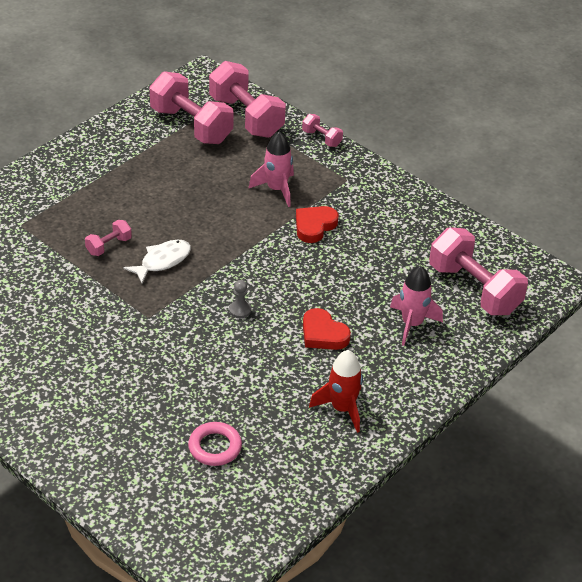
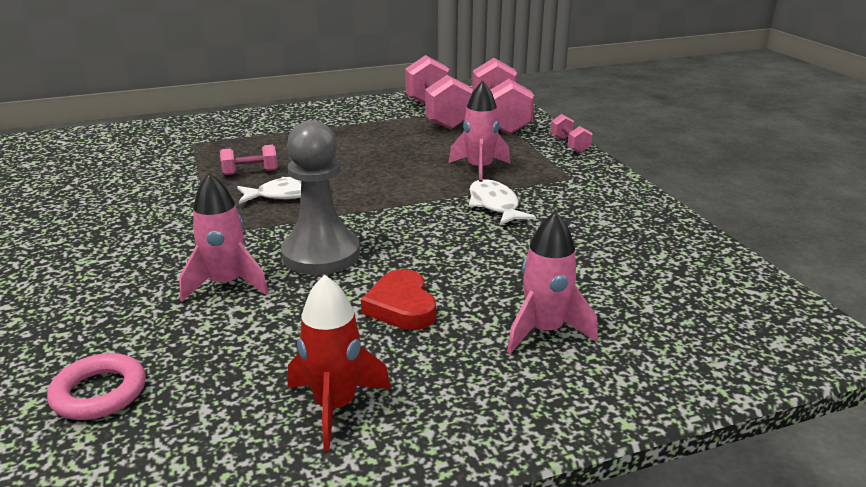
camera: 30 degrees right, 15 degrees down
(205, 354) = (226, 284): none -> pink rocket
(240, 310) = (321, 254): grey pawn -> grey pawn, size x2.47
(314, 226) = (494, 205): red heart -> white fish
(474, 289) = (678, 317): pink dumbbell -> none

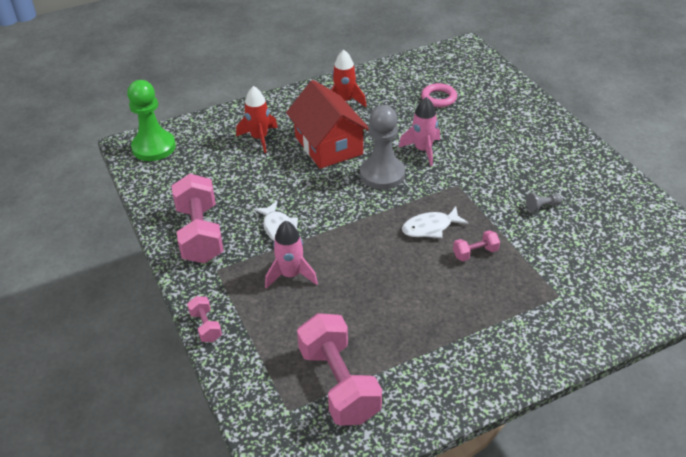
camera: 175 degrees right, 15 degrees up
(117, 204) = (542, 206): none -> grey pawn
(401, 306) = (328, 145): red heart -> red house
(500, 119) = (269, 380): pink dumbbell -> pink dumbbell (200, 234)
(544, 331) = (259, 138): pink rocket -> red rocket
(769, 331) = (154, 147): none -> green pawn

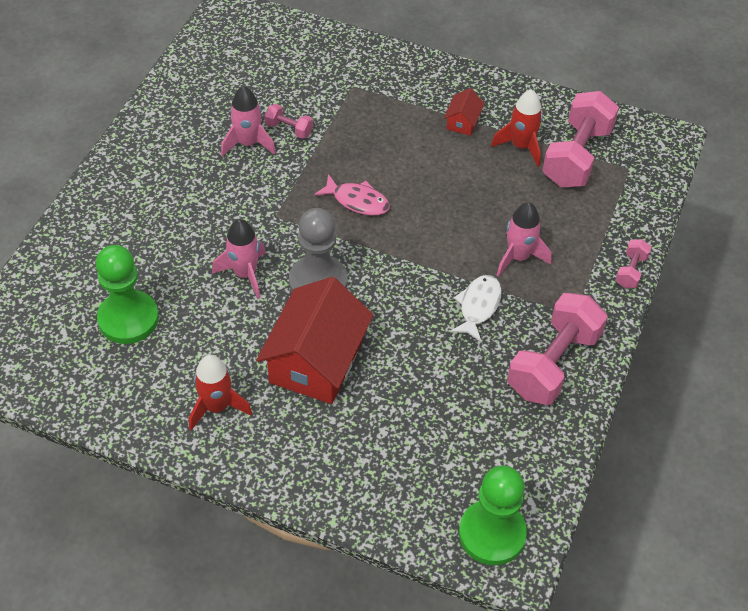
camera: 135 degrees left, 10 degrees up
(259, 138) = (369, 437): red rocket -> red rocket (521, 146)
(430, 227) = (357, 201): white fish -> pink fish
(438, 98) = (128, 319): pink ring -> green pawn
(452, 337) = (463, 122): none -> red house
(475, 253) = (357, 155): pink dumbbell -> pink dumbbell (289, 129)
(542, 206) = (248, 143): grey pawn -> pink rocket

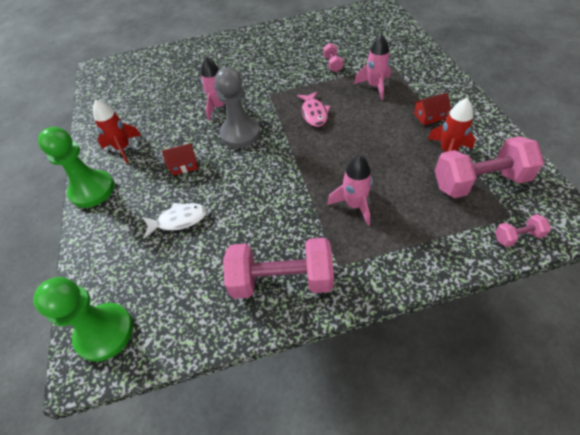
camera: 60 degrees right, 0 degrees up
(128, 319) = (156, 90): green pawn -> green pawn (92, 190)
(248, 143) = (306, 59): pink rocket -> pink rocket (375, 86)
(316, 361) = (184, 165): red house -> red house, size x0.44
(478, 306) = (291, 210): white fish -> white fish (179, 220)
(631, 271) = (416, 277): pink dumbbell -> pink dumbbell (517, 236)

